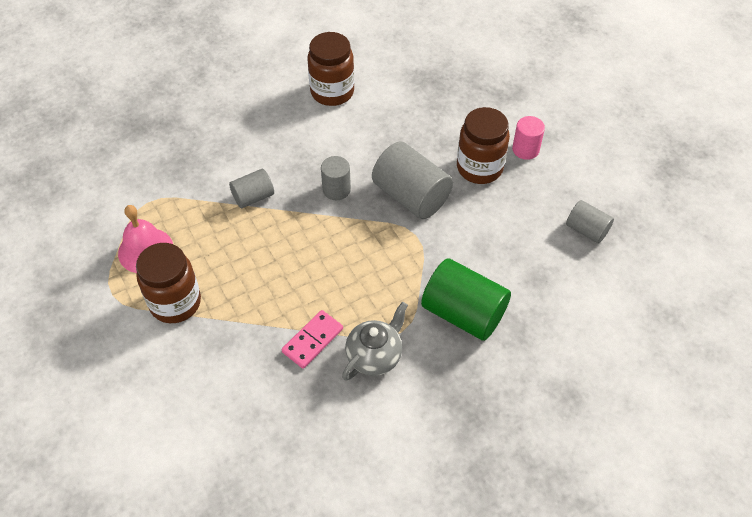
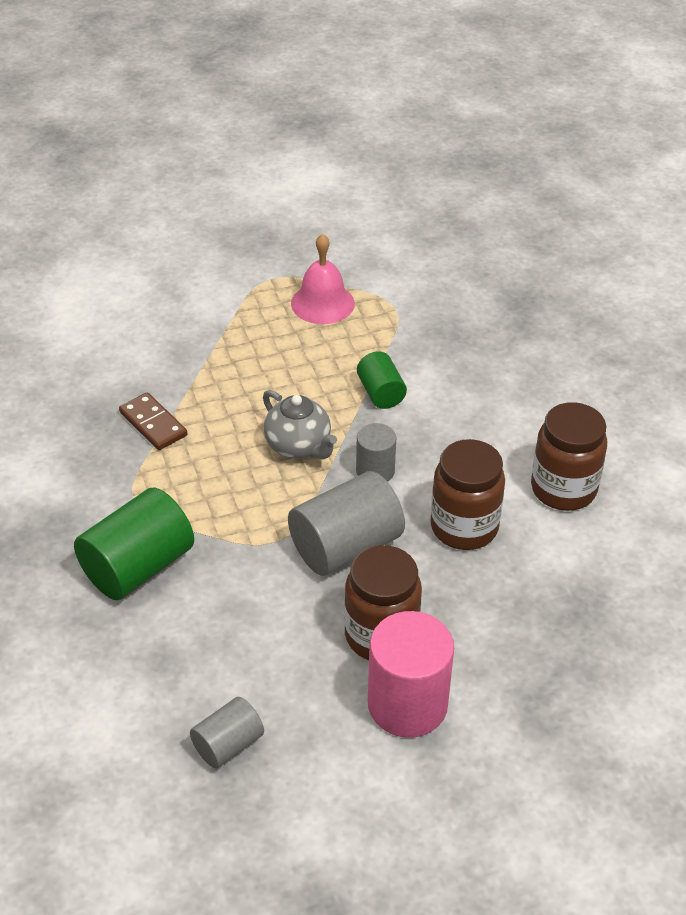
camera: 100 degrees right, 10 degrees down
(175, 303) = (243, 322): brown jar -> brown jar (464, 527)
(253, 197) = (380, 393): grey cylinder -> green cylinder
(312, 340) = (153, 424): pink domino -> brown domino
(375, 356) = (111, 474): grey teapot -> grey teapot (299, 447)
(525, 149) = (407, 704): pink cylinder -> pink cylinder, size x1.78

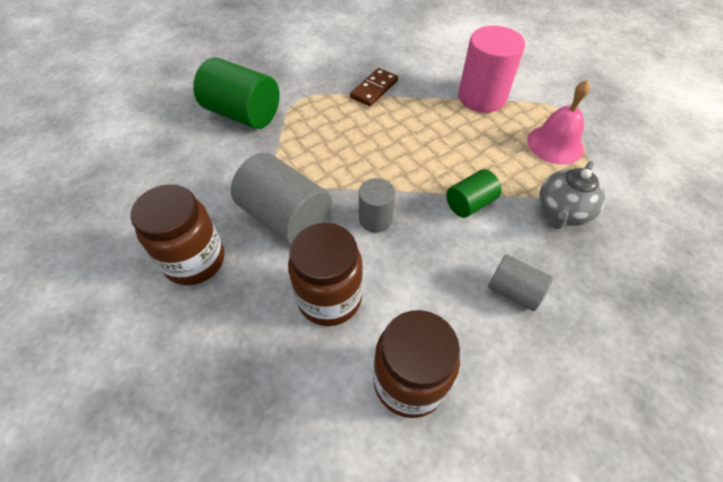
camera: 75 degrees right, 10 degrees up
(228, 744) = (92, 193): grey cylinder -> grey cylinder (513, 291)
(299, 447) = (384, 166): grey teapot -> grey teapot (561, 212)
(407, 704) = (123, 294): pink cylinder -> pink cylinder (482, 97)

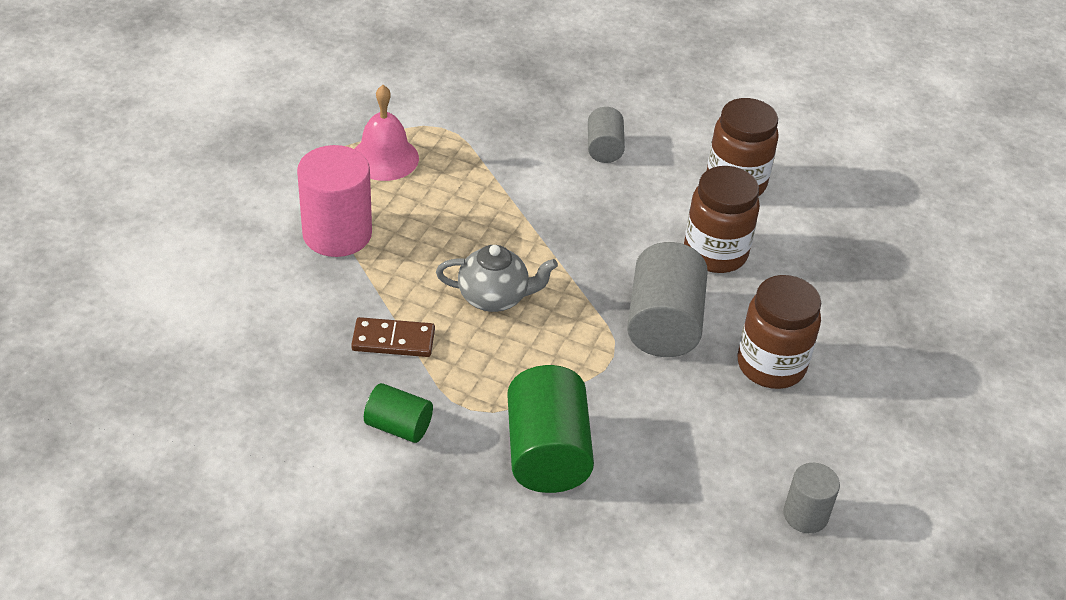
camera: 125 degrees left, 10 degrees down
(375, 219) = (605, 257): grey cylinder -> grey cylinder (805, 515)
(470, 204) = (527, 198): green cylinder -> green cylinder (398, 426)
(561, 212) = (486, 137): grey teapot -> grey teapot (494, 298)

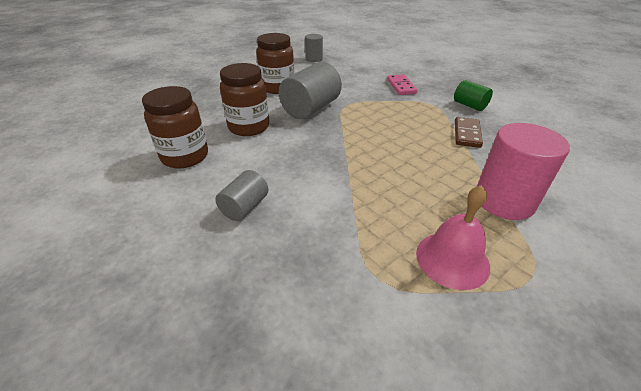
camera: 150 degrees left, 5 degrees down
(393, 340) = (466, 134): brown domino -> brown domino turned 75 degrees clockwise
(494, 298) = (397, 138): grey teapot -> none
(547, 453) = (401, 86): green cylinder -> pink domino

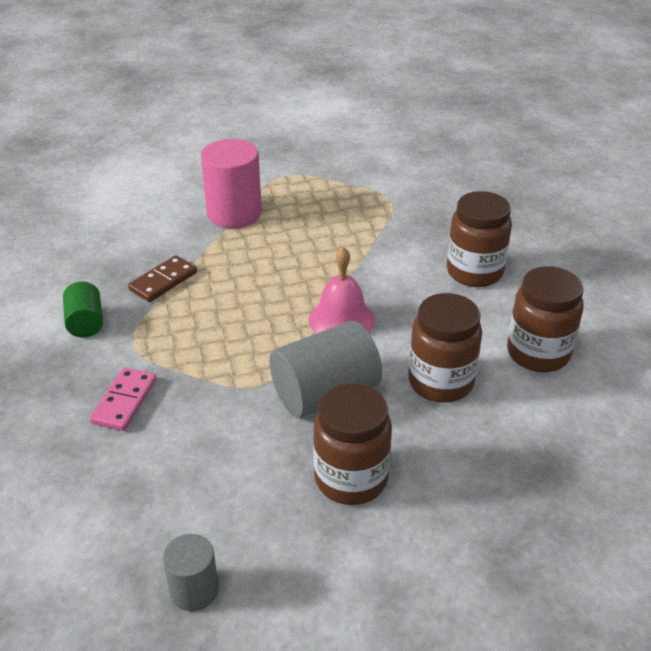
camera: 155 degrees left, 0 degrees up
(245, 207) = (474, 272): grey cylinder -> brown jar
(452, 259) = (327, 195): pink bell -> pink bell (341, 319)

